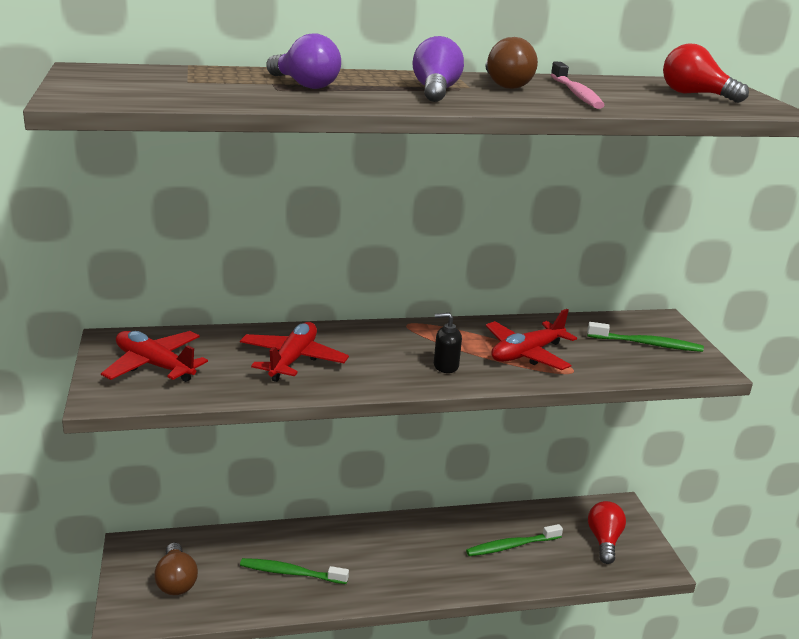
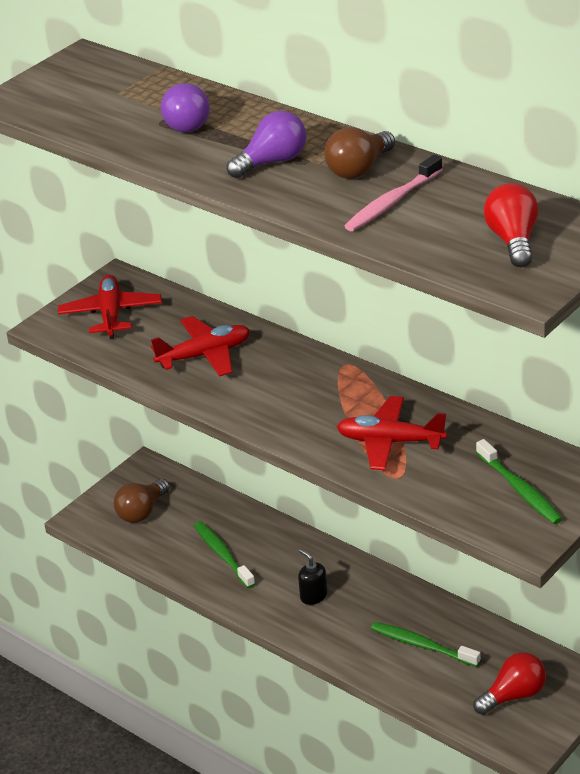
camera: 55 degrees right, 10 degrees up
(445, 366) = (304, 418): black soap dispenser -> black soap dispenser (313, 596)

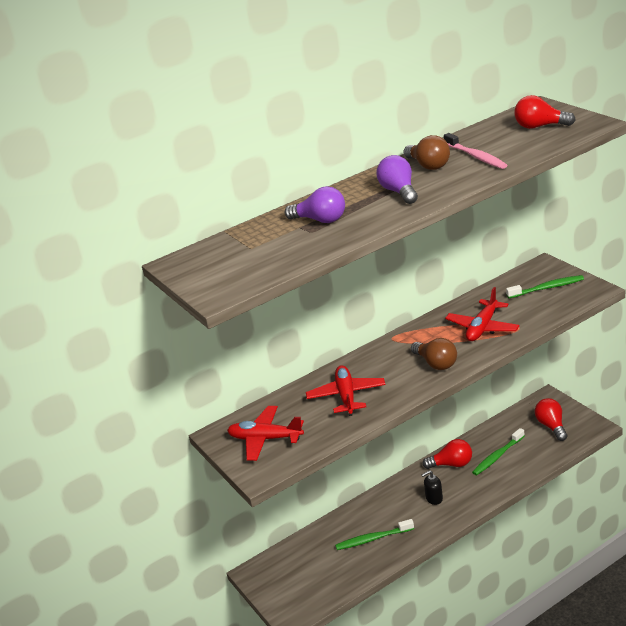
camera: 70 degrees left, 5 degrees down
(142, 512) = (304, 579): brown light bulb -> brown light bulb (436, 363)
(391, 600) = (451, 464): none -> red light bulb

